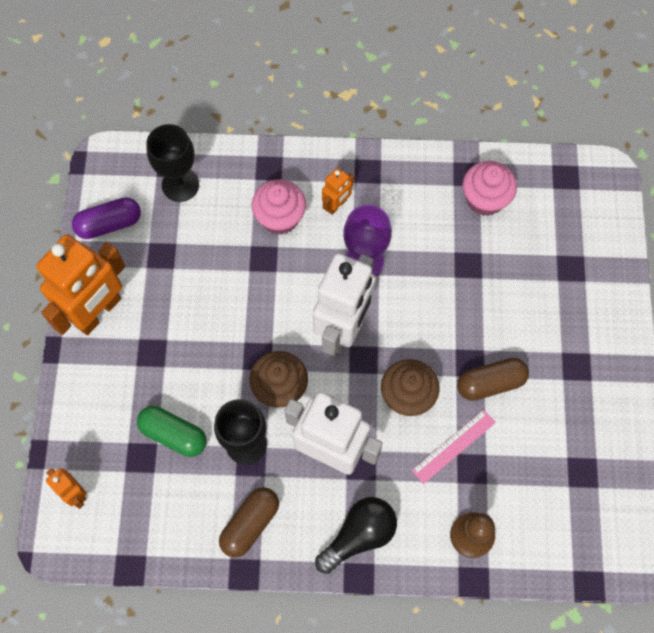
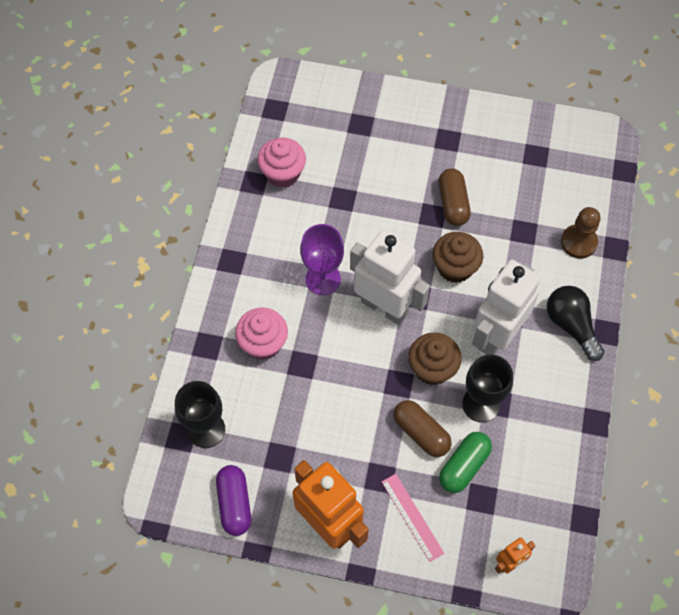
camera: 80 degrees left, 5 degrees down
(250, 524) = (553, 411): brown capsule -> brown capsule (421, 433)
(336, 205) = (261, 293): orange robot -> none
(453, 446) = (503, 241): pink ruler -> pink ruler (412, 517)

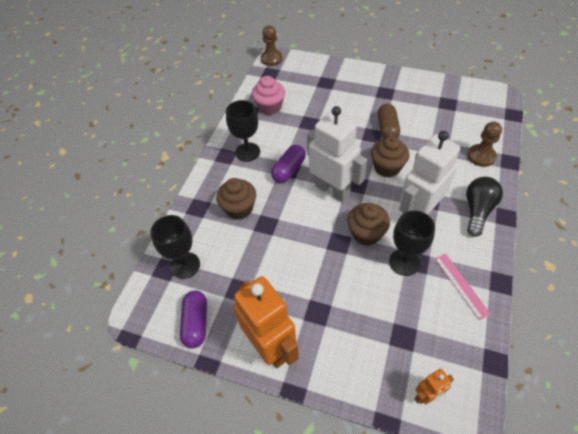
camera: 10 degrees right, 10 degrees down
(261, 253) = (247, 152): none -> black goblet
(263, 343) = (239, 208): pink cupcake -> brown cupcake
(273, 81) = (271, 59): none -> brown pawn
(323, 279) = (289, 170): purple goblet -> purple capsule
(412, 517) = (342, 347): pink ruler -> pink ruler (461, 285)
(421, 433) = (354, 280): brown capsule -> none
(464, 466) = (388, 309): green capsule -> none
(571, 326) = (477, 211): black light bulb -> black light bulb turned 45 degrees clockwise

